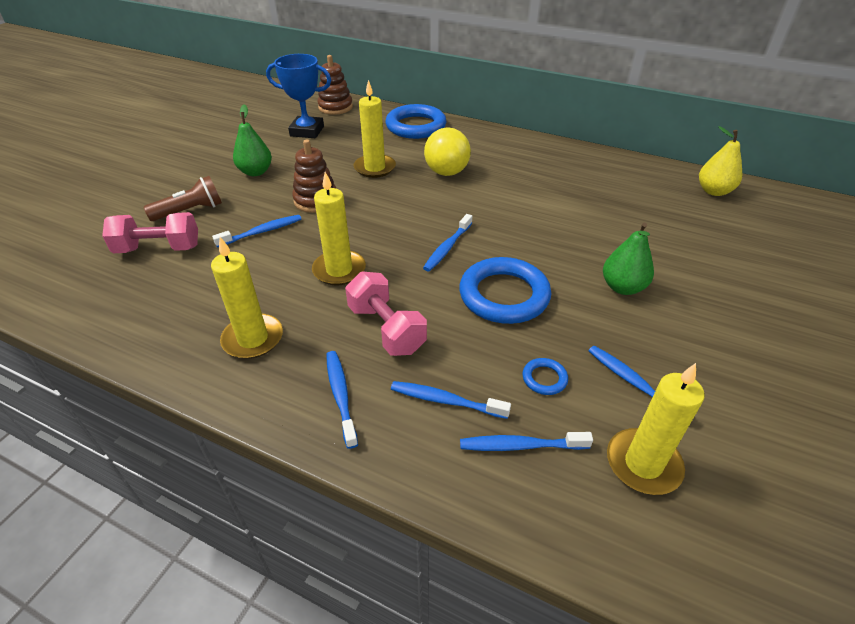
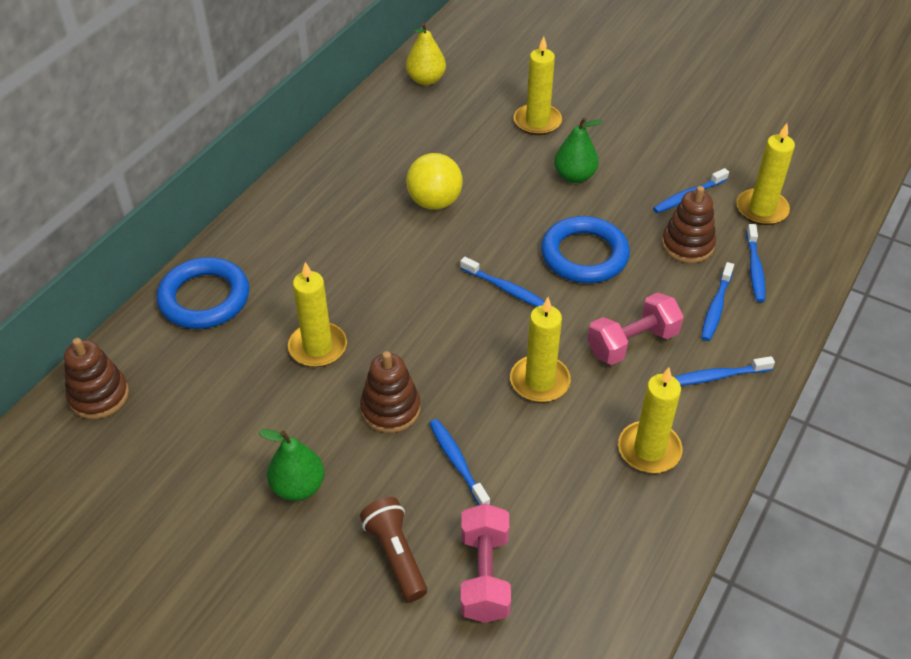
camera: 85 degrees left, 5 degrees up
(307, 131) = (178, 430): blue trophy -> none
(446, 172) = (345, 276): yellow ball -> yellow ball (434, 202)
(544, 378) = (687, 245): blue ring -> brown stacking toy
(697, 260) = (537, 122): none -> yellow candle

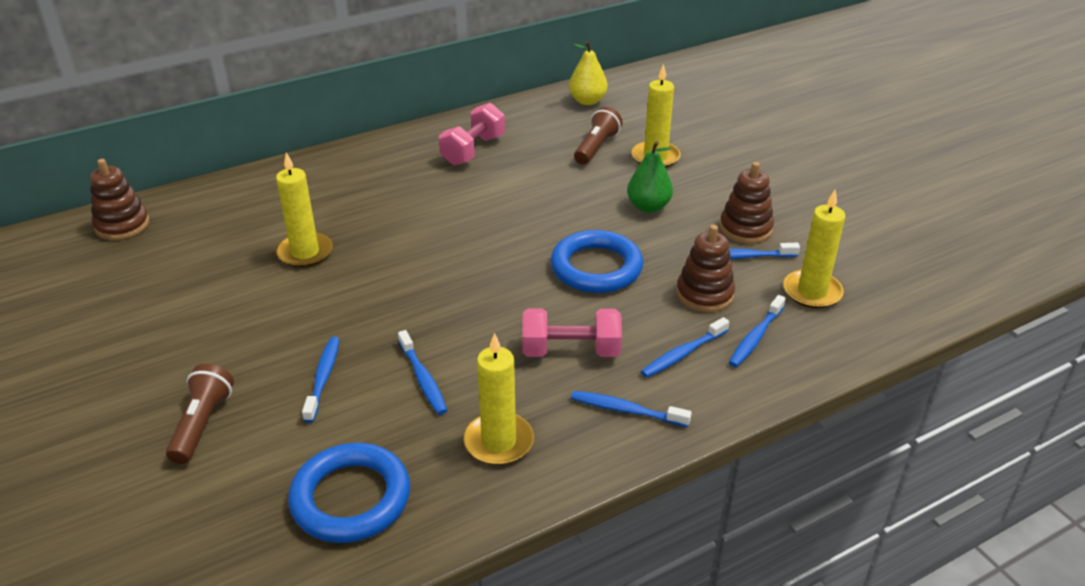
camera: 30 degrees right, 10 degrees down
(204, 298) = (260, 190): blue ring -> blue ring (351, 498)
(298, 487) = (186, 342): green pear -> none
(390, 409) = (313, 317): brown stacking toy -> brown stacking toy (745, 228)
(434, 202) = (505, 186): yellow ball -> none
(478, 129) = (596, 147): none -> brown flashlight
(484, 575) = (253, 473): pink dumbbell -> pink dumbbell (473, 150)
(505, 288) = (499, 267): blue toothbrush -> blue toothbrush (423, 378)
(539, 381) = (456, 347): yellow candle -> none

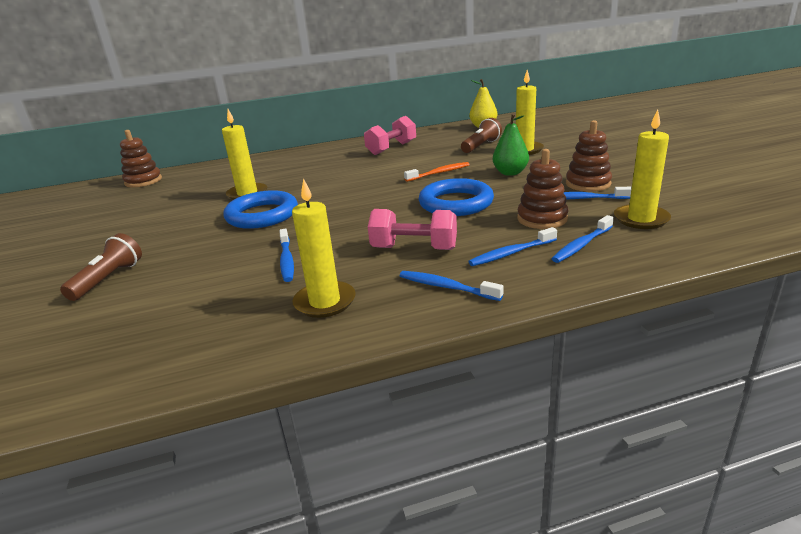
camera: 15 degrees right, 10 degrees down
(323, 378) = (213, 257): blue toothbrush -> none
(351, 498) = (181, 332): blue ring -> blue ring (262, 215)
(557, 207) = (439, 173): none -> orange toothbrush

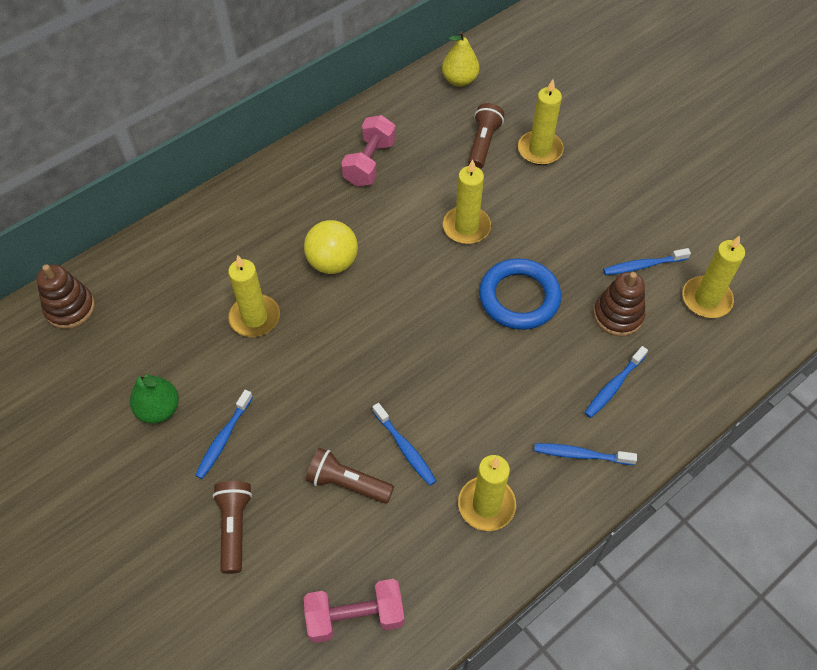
camera: 25 degrees left, 30 degrees up
(220, 271) = (347, 483): none -> brown flashlight
(262, 215) = (312, 365): blue ring -> none
(325, 179) = (332, 262): none -> yellow ball
(414, 248) = (520, 398): pink dumbbell -> pink dumbbell (355, 616)
(439, 173) = (466, 227): orange toothbrush -> yellow candle
(510, 173) = (547, 215): green pear -> green pear (159, 409)
(581, 245) = (669, 358): blue toothbrush -> blue toothbrush (223, 438)
(588, 184) = (637, 231): brown stacking toy -> none

